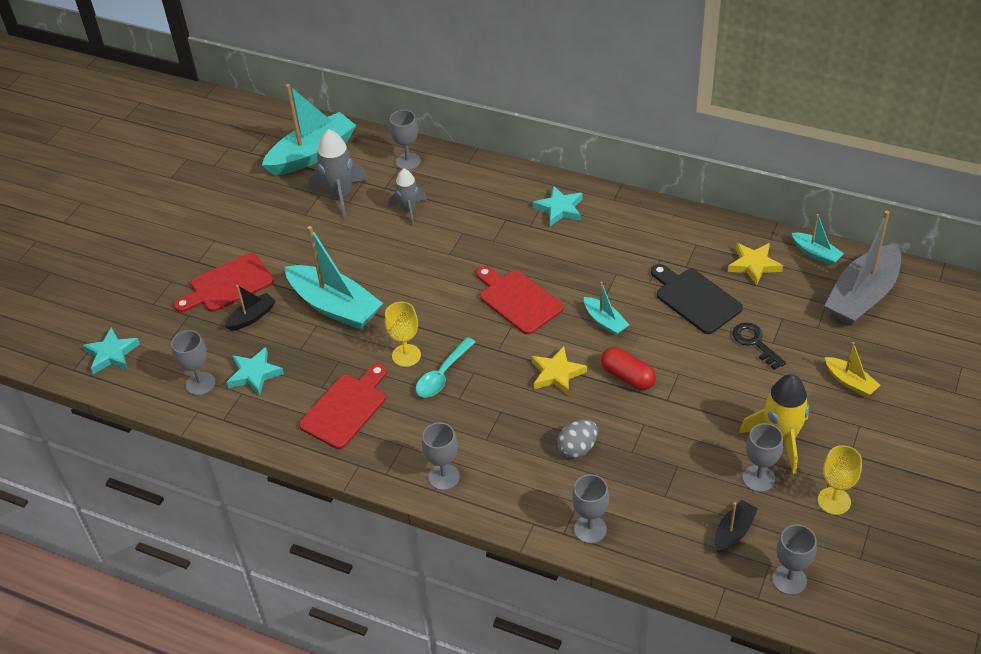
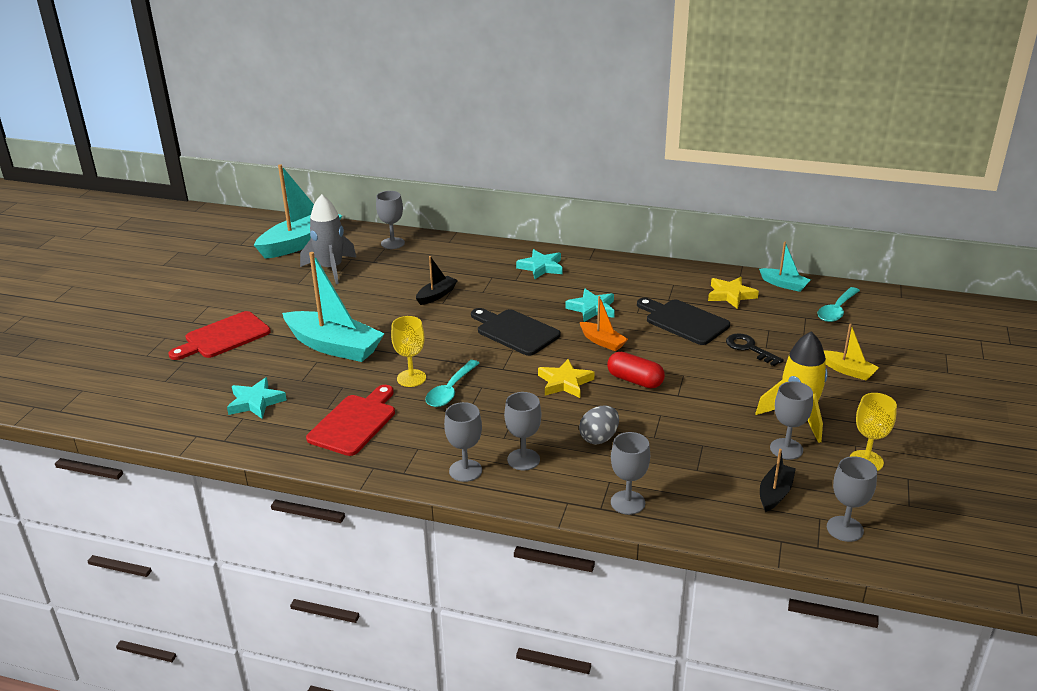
camera: 10 degrees left, 15 degrees down
(112, 354) = (102, 396): turquoise star -> turquoise star (592, 309)
(200, 384) = (198, 413): grey goblet -> grey goblet (523, 459)
(252, 317) = (250, 359): black boat -> black boat (436, 295)
(409, 210) = (399, 275): grey rocket -> none
(518, 300) = (515, 331): red cutting board -> black cutting board
(605, 321) = (602, 342): turquoise boat -> orange boat
(862, 296) = (836, 310): grey boat -> turquoise spoon

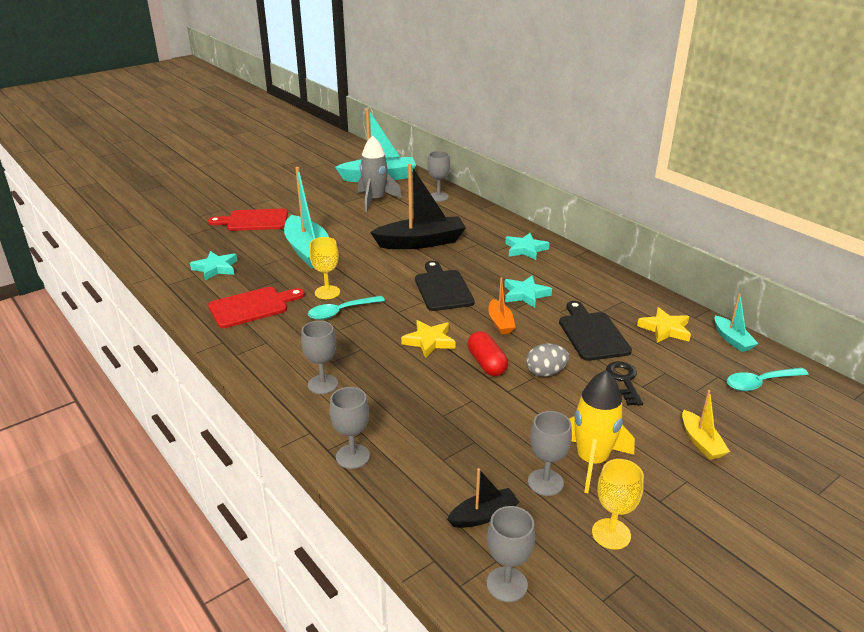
camera: 35 degrees right, 0 degrees up
(436, 295) = (421, 242): black boat -> black boat, size x2.04
(465, 471) = (274, 373): grey goblet -> none
(599, 438) = (398, 395): grey egg -> grey egg (545, 373)

